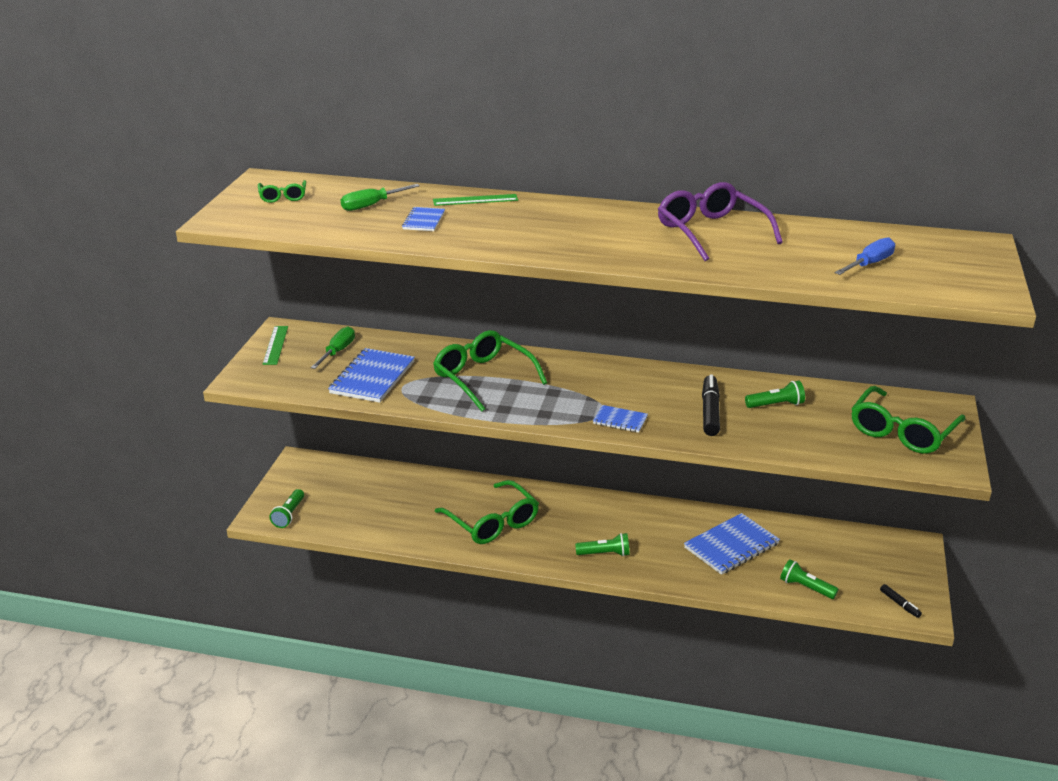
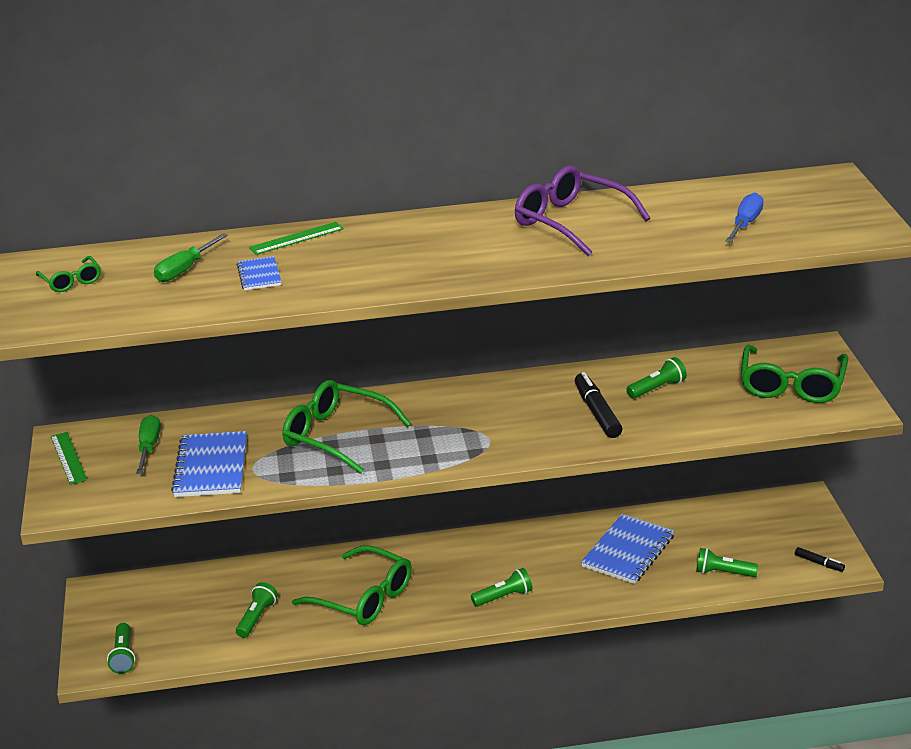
camera: 20 degrees left, 0 degrees up
(402, 514) = (256, 618): none -> green flashlight
(620, 420) = (512, 445): blue notebook -> none

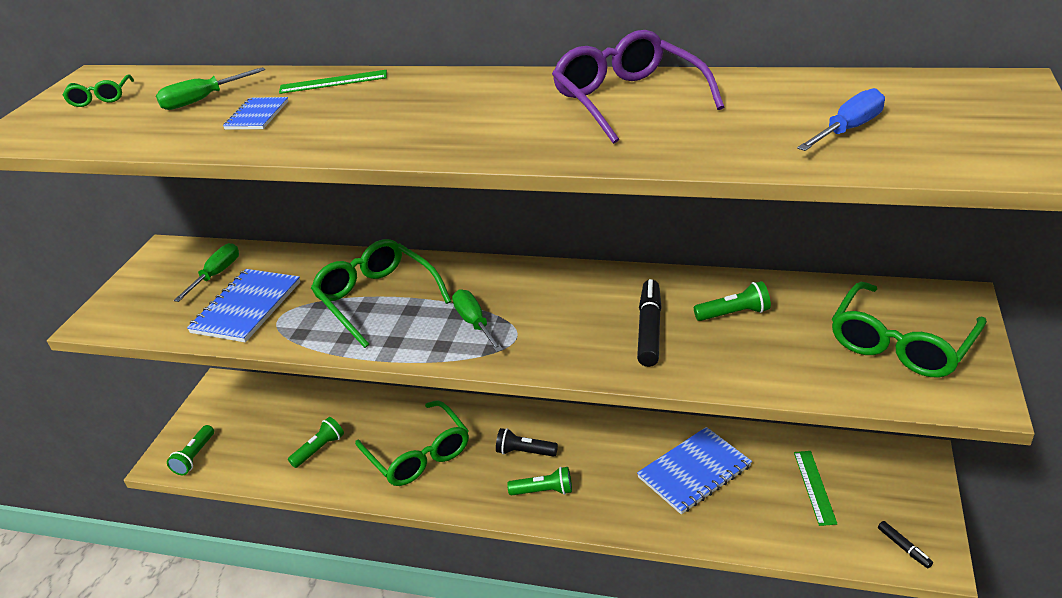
camera: 25 degrees right, 5 degrees up
(68, 458) = (149, 271): green ruler -> green ruler (814, 487)
(444, 437) = (475, 323): none -> green screwdriver
(466, 572) = (524, 452): none -> black flashlight
(723, 573) = (785, 528): green flashlight -> none

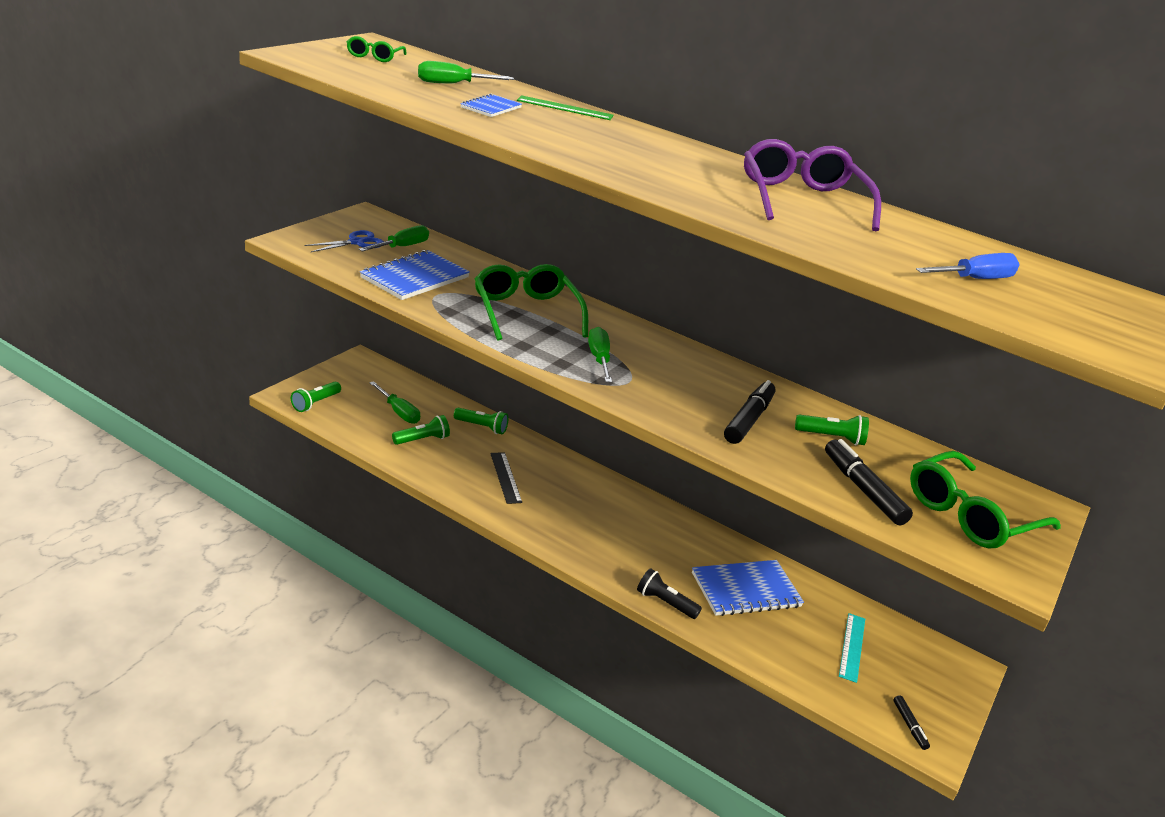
camera: 10 degrees right, 5 degrees down
(167, 290) = (357, 242): none -> blue scissors
(282, 428) = (398, 412): none -> green screwdriver
(418, 454) = (505, 477): green glasses -> black ruler
(524, 452) = (600, 513): black flashlight -> black flashlight (665, 603)
(544, 491) = (601, 548): green flashlight -> green flashlight (482, 427)
(794, 362) = (863, 489): none -> black marker
(814, 487) = (852, 647): green ruler -> turquoise ruler

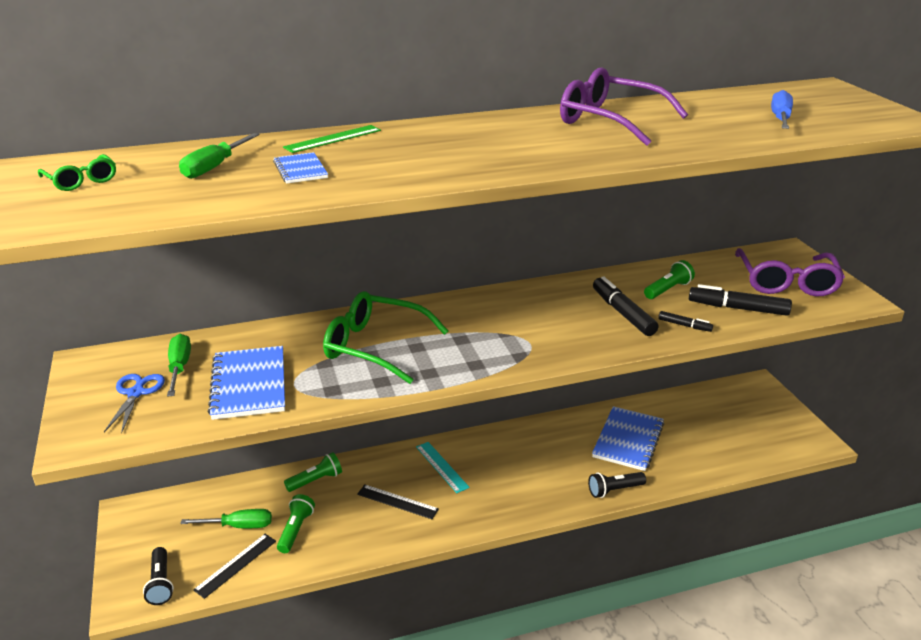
camera: 45 degrees left, 0 degrees up
(315, 403) = (161, 583): green flashlight -> black flashlight
(362, 427) = (236, 565): none -> black ruler
(599, 359) = (484, 342): green screwdriver -> none
(852, 647) = (713, 423): turquoise ruler -> turquoise ruler (441, 467)
(909, 726) = (796, 441): black marker -> black marker (684, 325)
(970, 514) = (786, 282): green glasses -> purple glasses

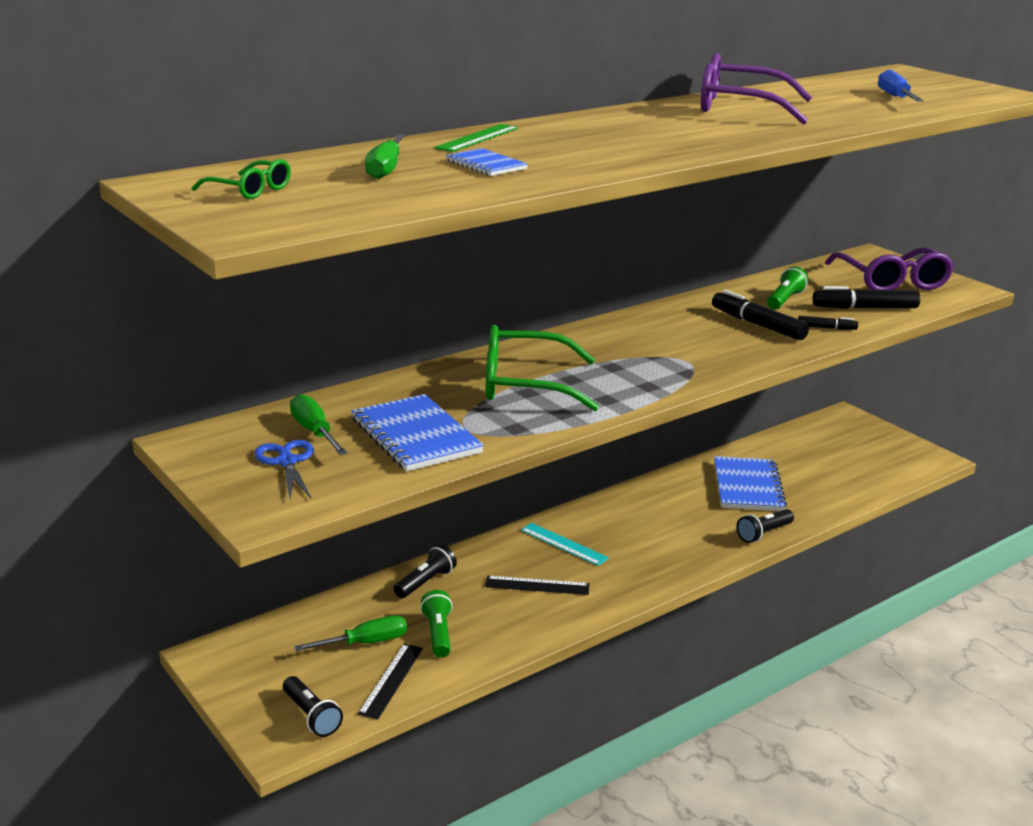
camera: 20 degrees left, 5 degrees down
(316, 480) = (425, 582): green flashlight -> black flashlight

